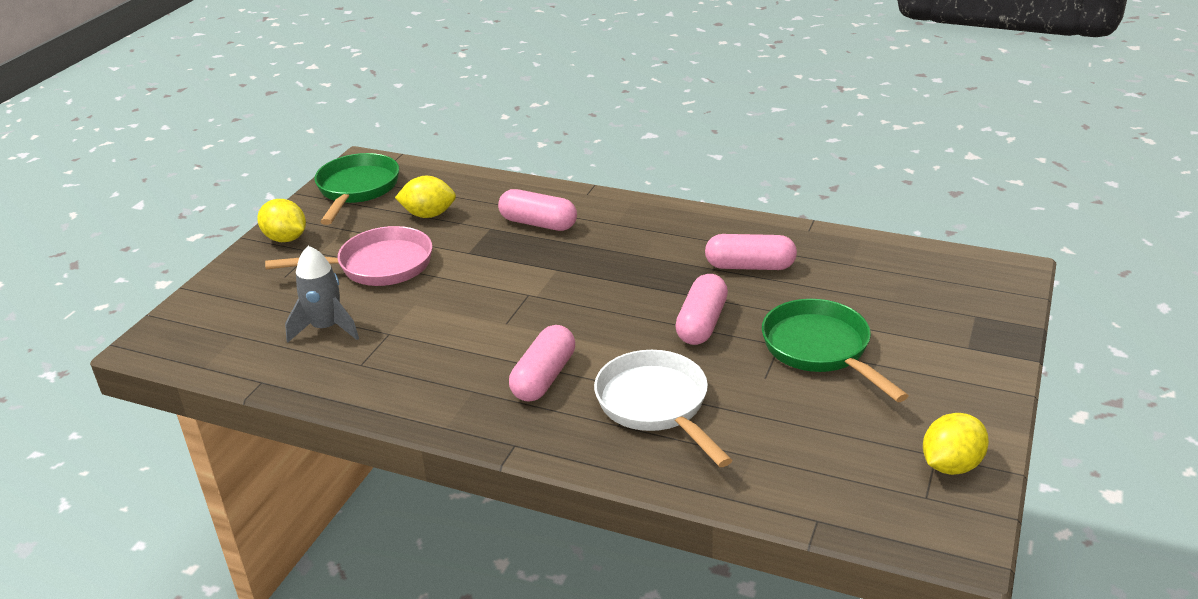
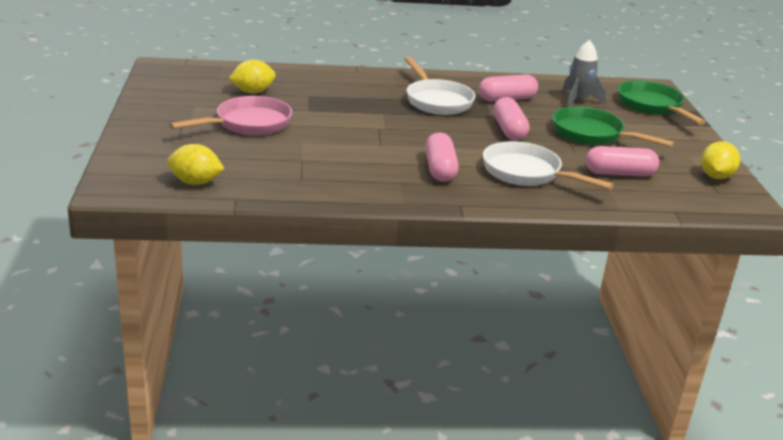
camera: 30 degrees left, 5 degrees down
(286, 239) = (152, 115): yellow lemon -> yellow lemon (195, 182)
(326, 328) = (250, 163): grey rocket -> grey rocket (578, 101)
(357, 190) = (176, 82): green pan -> green pan (652, 106)
(538, 223) = (341, 90): pink capsule -> pink capsule (619, 173)
(647, 257) = (436, 101): none -> white pan

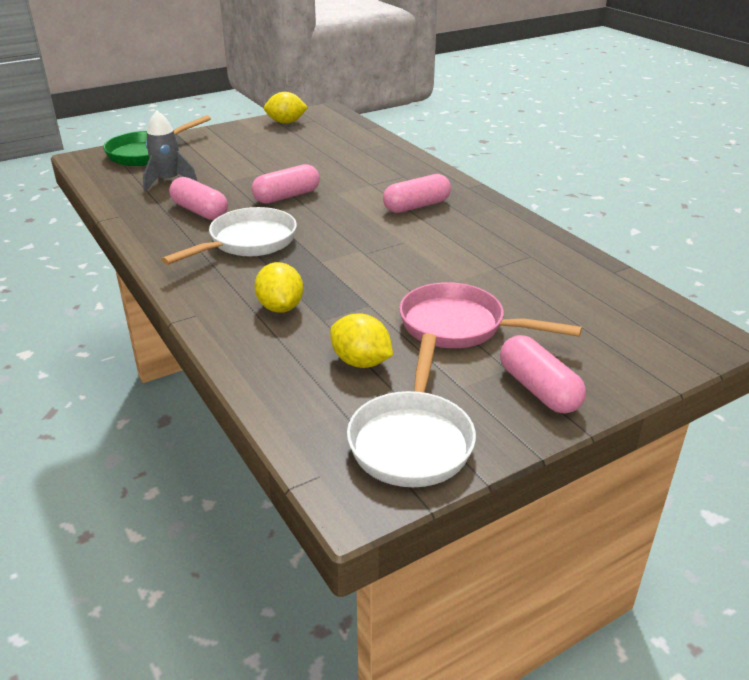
camera: 115 degrees left, 5 degrees up
(195, 182) = (624, 301): yellow lemon -> yellow lemon (280, 307)
(527, 173) = (373, 175): white pan -> white pan (412, 440)
(592, 134) = (252, 165): green pan -> none
(619, 173) = (325, 148): pink capsule -> pink capsule (539, 389)

